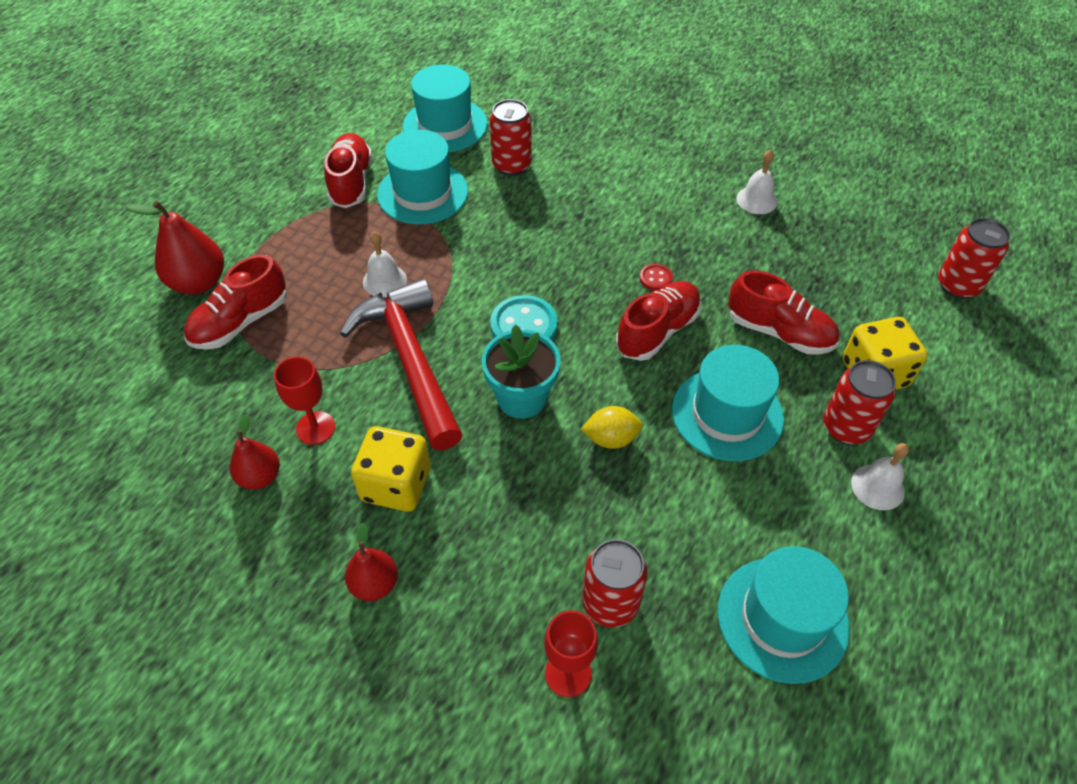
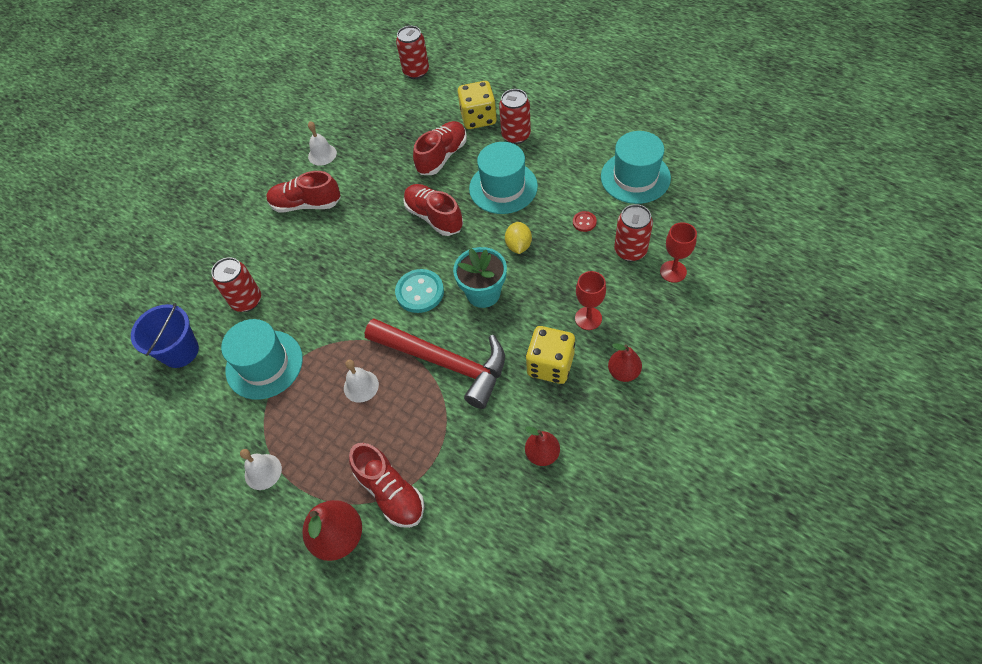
camera: 80 degrees left, 5 degrees up
(315, 428) = (501, 421): red goblet -> red goblet (588, 318)
(351, 182) = (237, 422): red shoe -> red shoe (306, 204)
(411, 361) = (444, 362): red hammer -> red hammer turned 135 degrees counterclockwise
(445, 125) = (180, 351): turquoise hat -> blue bucket
(655, 278) = (386, 215): red button -> red button (584, 222)
(877, 487) = (555, 128): white bell -> white bell (263, 471)

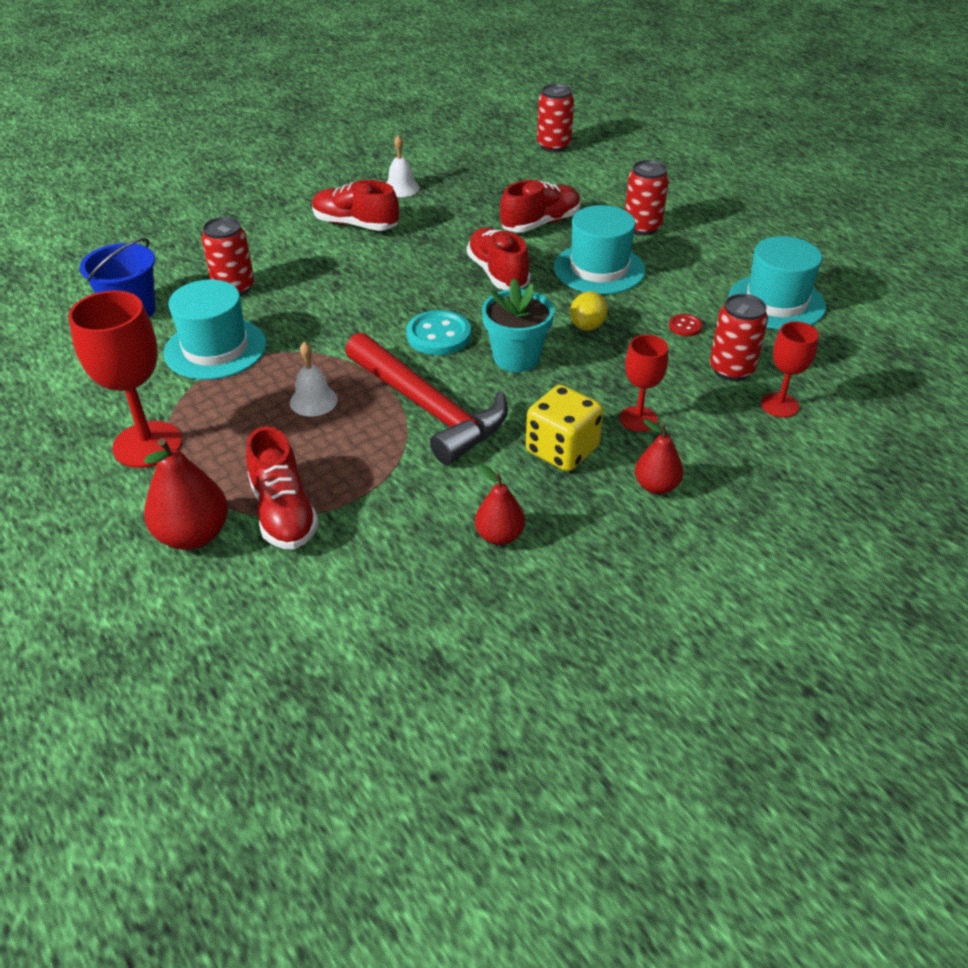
camera: 15 degrees right, 15 degrees down
(263, 471) = (147, 444): white bell -> red goblet
(478, 118) = (605, 201): yellow dice -> none

